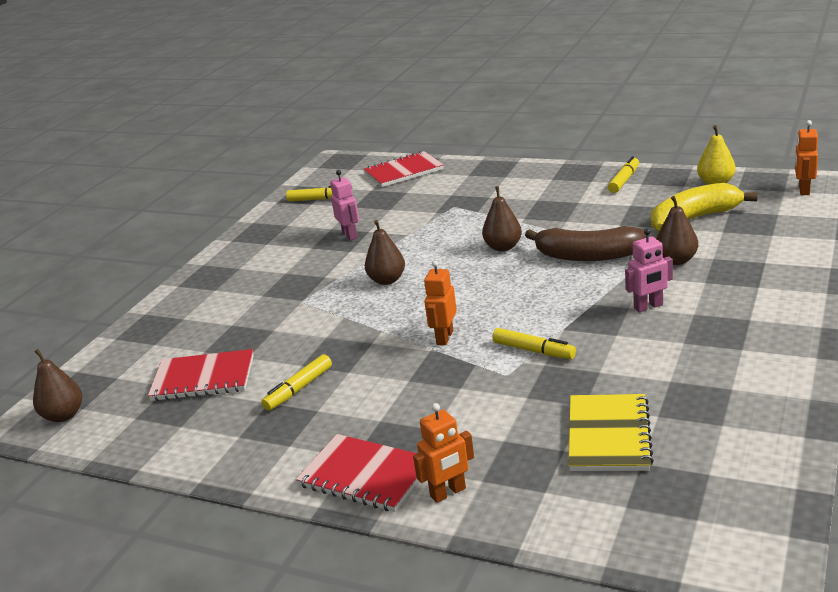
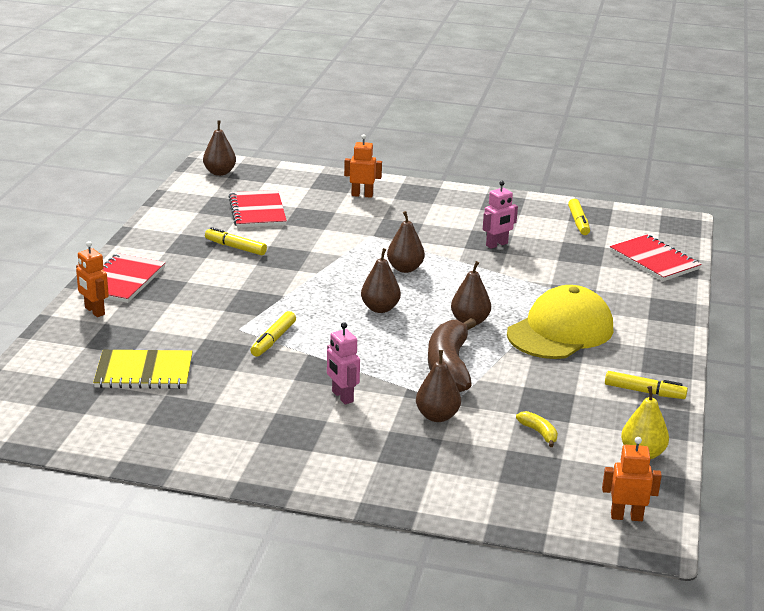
camera: 75 degrees right, 0 degrees up
(444, 337) = (301, 300): orange robot -> orange robot (362, 195)
(471, 292) = (380, 308): none -> brown pear
(524, 209) = (560, 331): none -> yellow cap
(694, 219) = (539, 433): yellow banana -> yellow banana, size x0.44

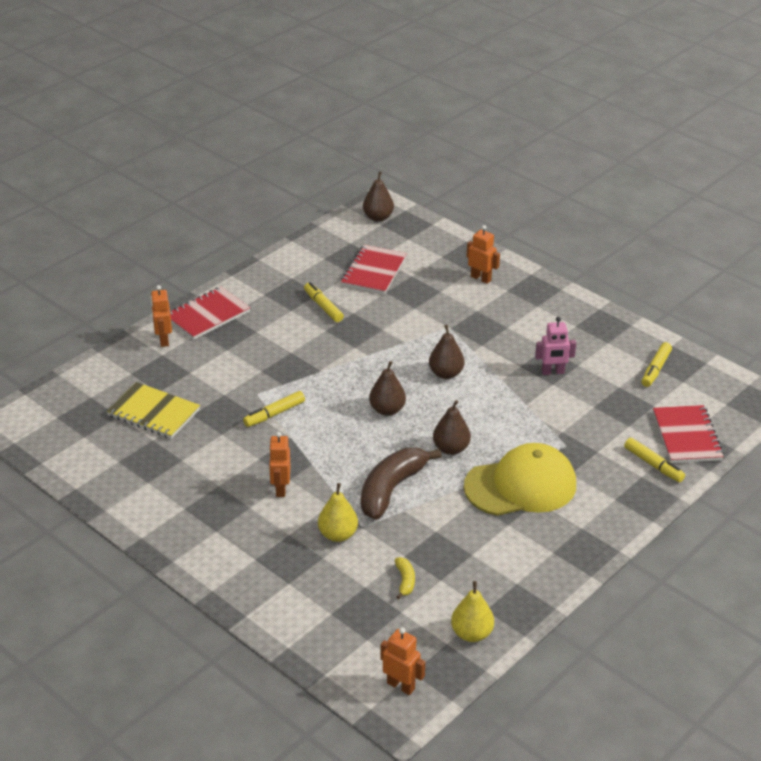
camera: 30 degrees right, 10 degrees up
(342, 397) = (280, 489): pink robot -> orange robot
(437, 416) = (338, 535): brown pear -> yellow pear
(644, 392) = (534, 574): yellow marker -> yellow marker (653, 465)

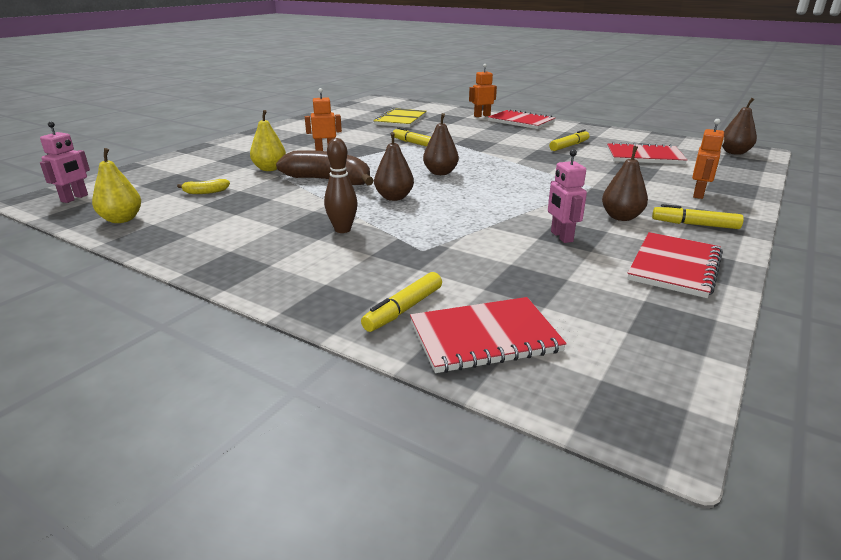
camera: 80 degrees right, 10 degrees down
(401, 686) = (75, 198): orange robot -> pink robot
(446, 374) = (512, 189): brown pear -> brown pear (621, 217)
(521, 486) = (342, 229): yellow cap -> brown bowling pin
(607, 337) = (674, 267): none -> red notebook
(655, 369) = (636, 306): yellow marker -> yellow marker (695, 224)

